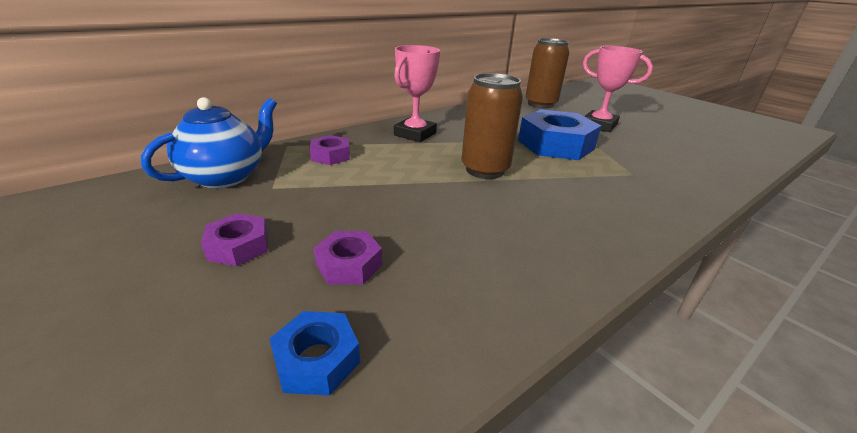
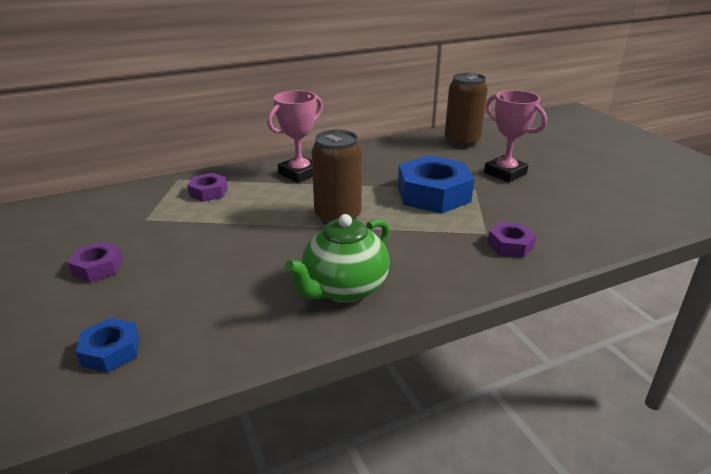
camera: 15 degrees right, 0 degrees up
(226, 176) = (114, 207): blue teapot -> none
(349, 265) = (168, 290): purple nut -> purple nut (510, 245)
(551, 239) = (344, 289): none -> green teapot

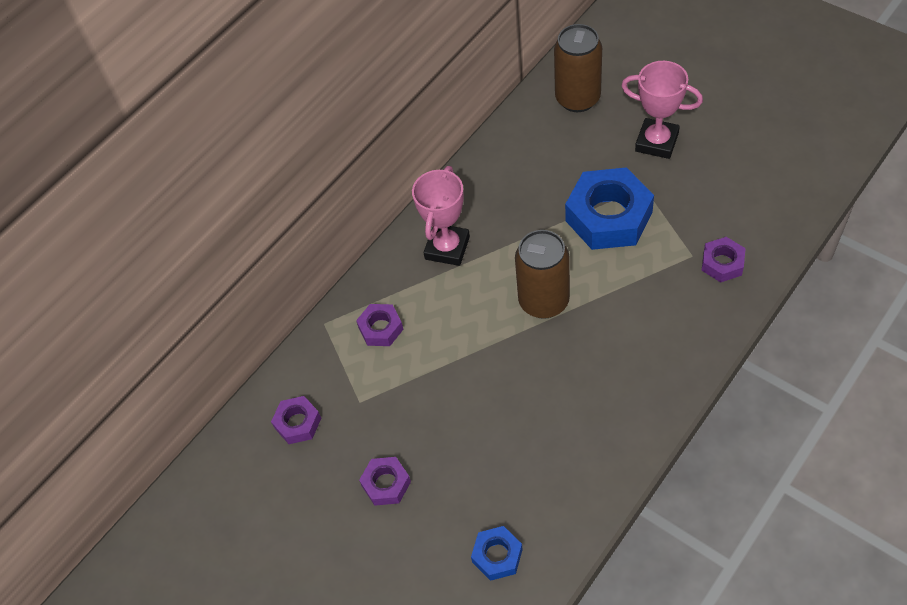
camera: 20 degrees left, 25 degrees up
(93, 214) = (298, 423): none -> purple nut
(344, 289) = (621, 394): green teapot -> none

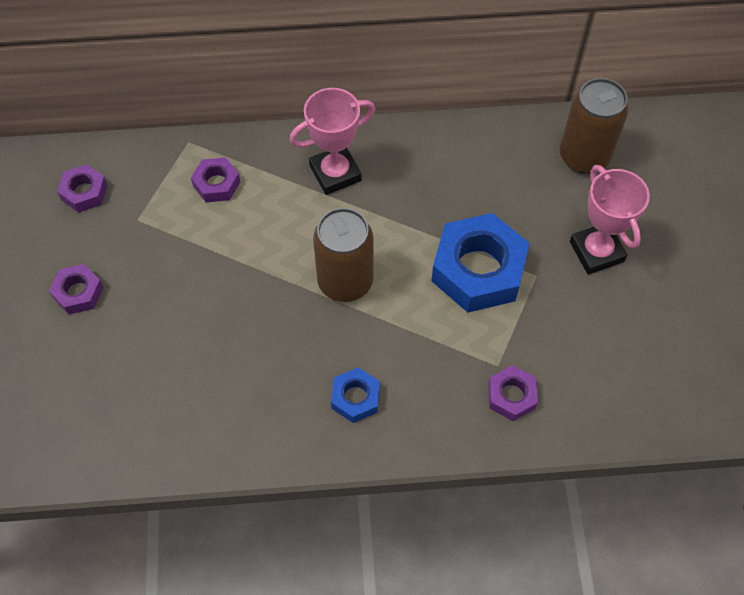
camera: 40 degrees right, 5 degrees up
(497, 556) = (75, 419): blue nut -> blue nut (355, 398)

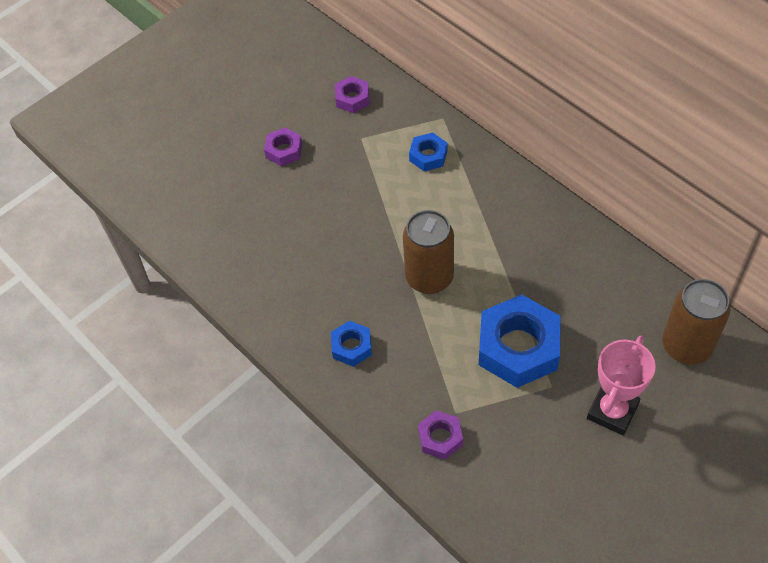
camera: 55 degrees right, 5 degrees down
(216, 184) = (428, 156): purple nut -> blue nut
(335, 173) = (505, 210): pink trophy -> none

